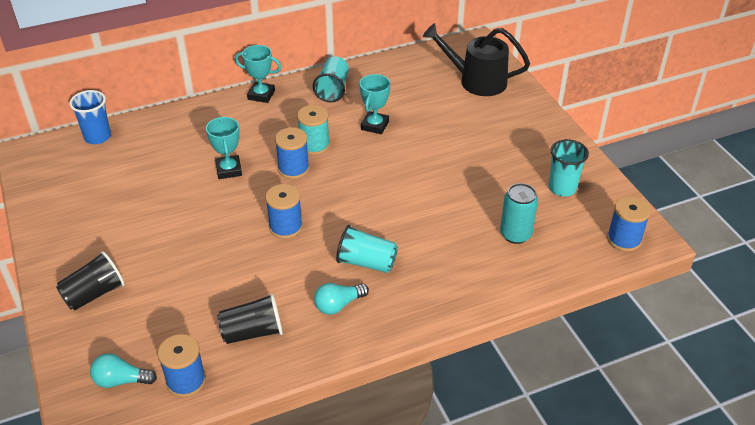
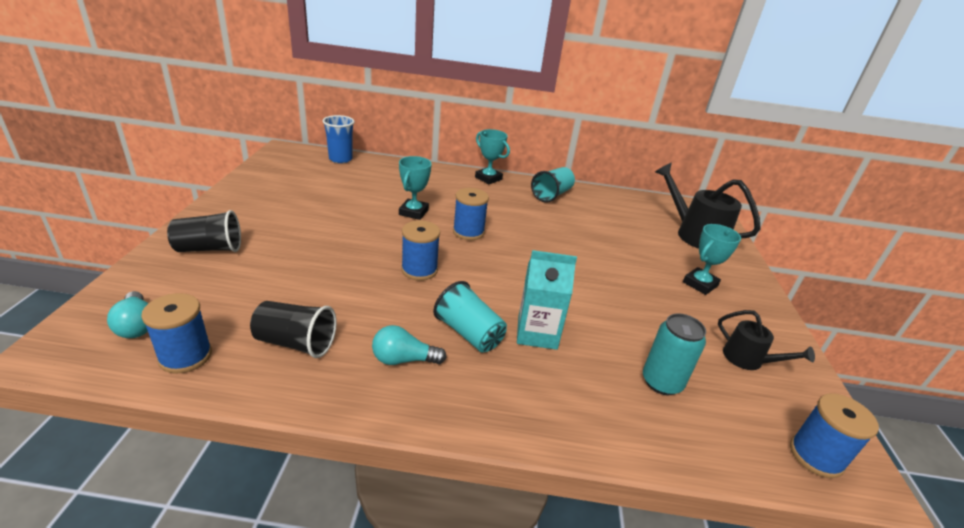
camera: 25 degrees right, 10 degrees down
(121, 380) = (136, 325): turquoise light bulb -> turquoise light bulb turned 150 degrees counterclockwise
(314, 145) = (502, 223): turquoise spool -> none
(375, 125) = (570, 230): turquoise trophy -> turquoise trophy (700, 284)
(413, 238) = (537, 333): none -> turquoise carton
(562, 188) = (748, 360): turquoise cup -> black watering can

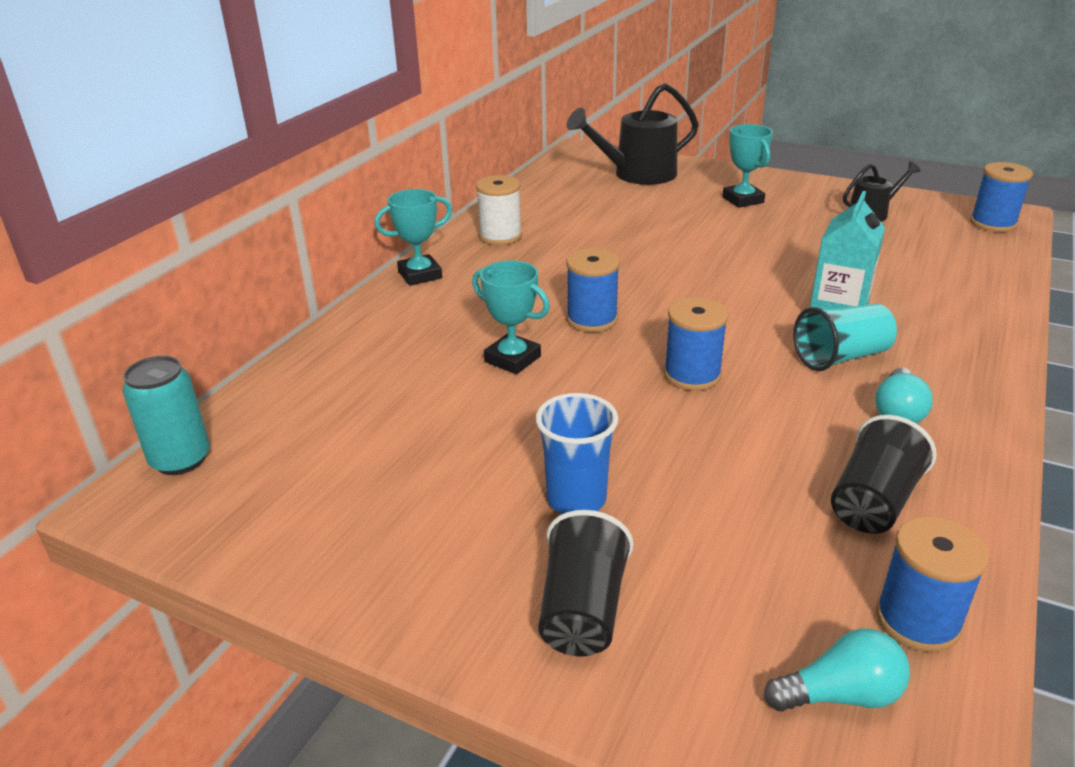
camera: 65 degrees left, 0 degrees up
(340, 159) = (241, 419): blue cup -> blue cup (576, 499)
(552, 195) = (500, 236): turquoise cup -> white spool
(661, 382) = (912, 262): turquoise can -> turquoise can (180, 459)

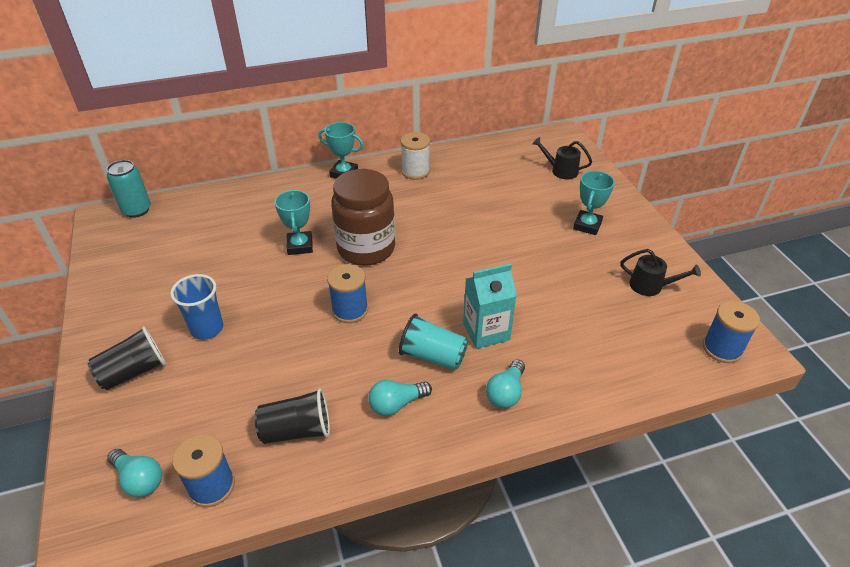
camera: 45 degrees right, 10 degrees up
(592, 319) = (366, 248): blue spool -> brown jar
(637, 174) = (560, 171): black watering can -> black watering can, size x0.56
(947, 341) = (506, 393): none -> turquoise light bulb

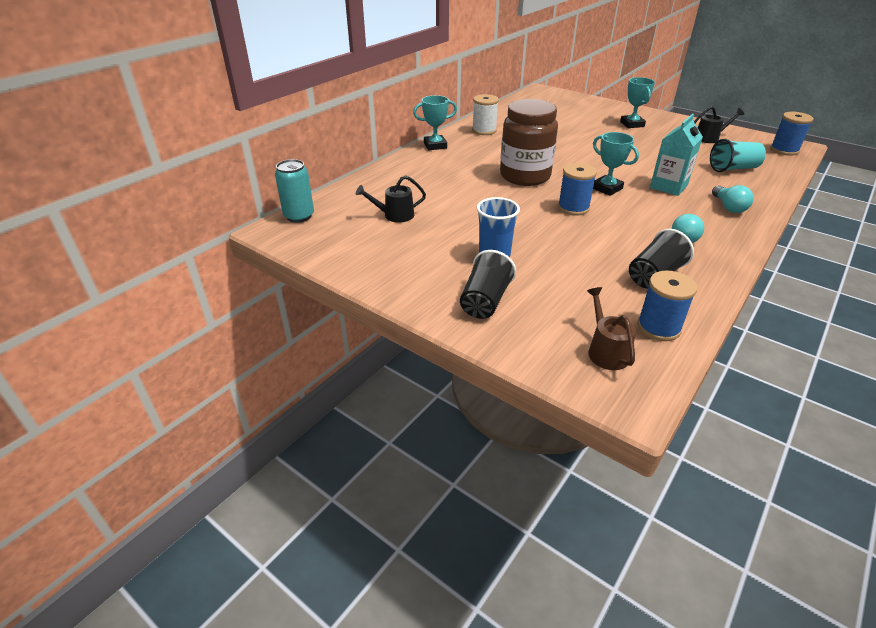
camera: 35 degrees left, 5 degrees down
(139, 479) = (606, 351): turquoise light bulb -> brown watering can
(300, 246) = (476, 190): turquoise trophy -> turquoise trophy (607, 188)
(433, 356) = (662, 208): turquoise cup -> turquoise cup (733, 168)
(560, 171) = (572, 105): black watering can -> black watering can (394, 215)

